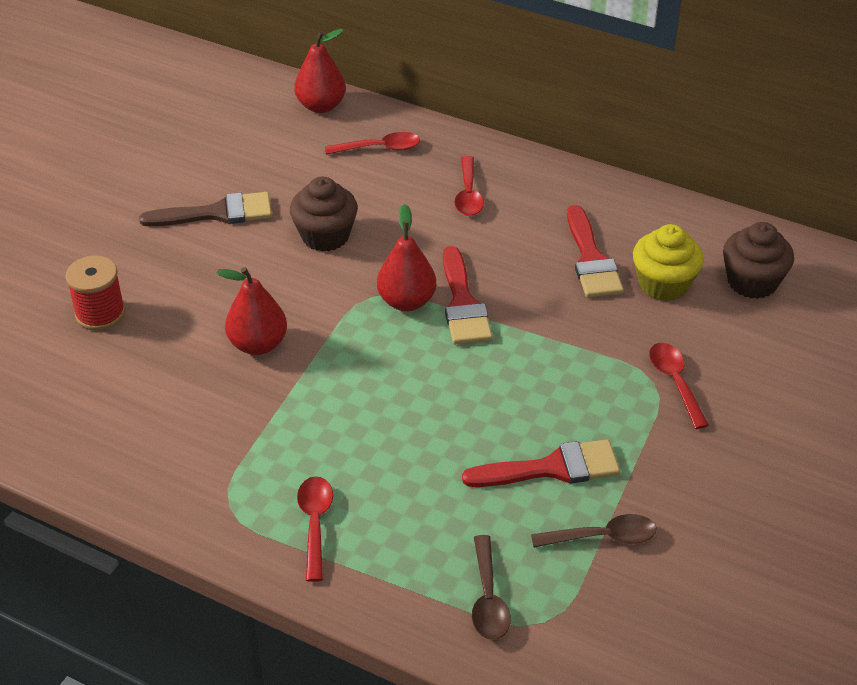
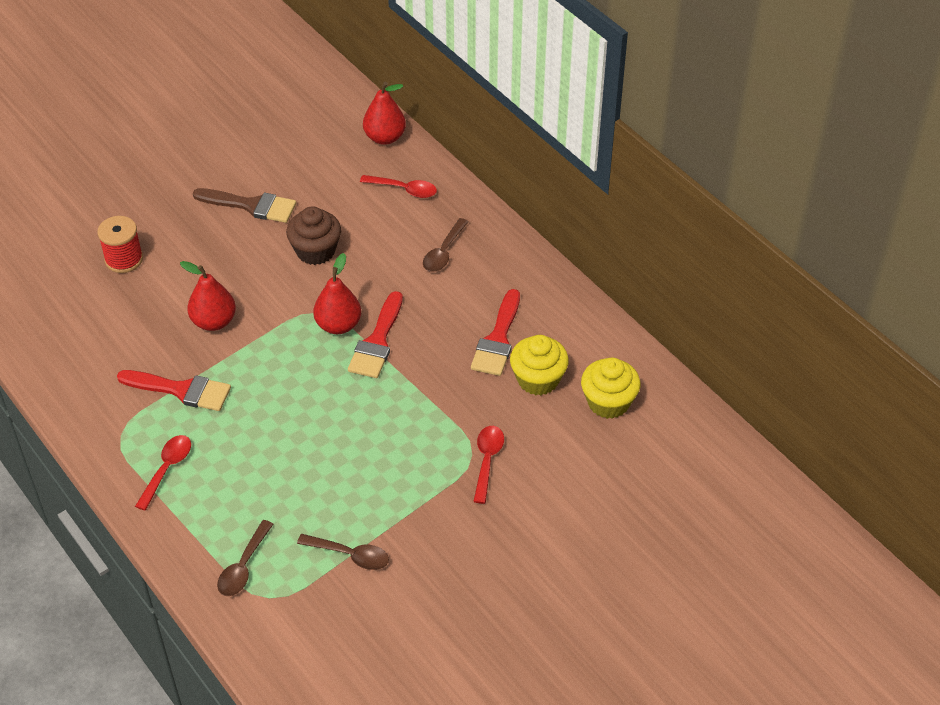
camera: 25 degrees right, 5 degrees up
(468, 195) = (443, 252): red spoon -> brown spoon
(552, 468) = (351, 492): red brush -> red brush (181, 390)
(752, 282) = (608, 402): brown cupcake -> yellow cupcake

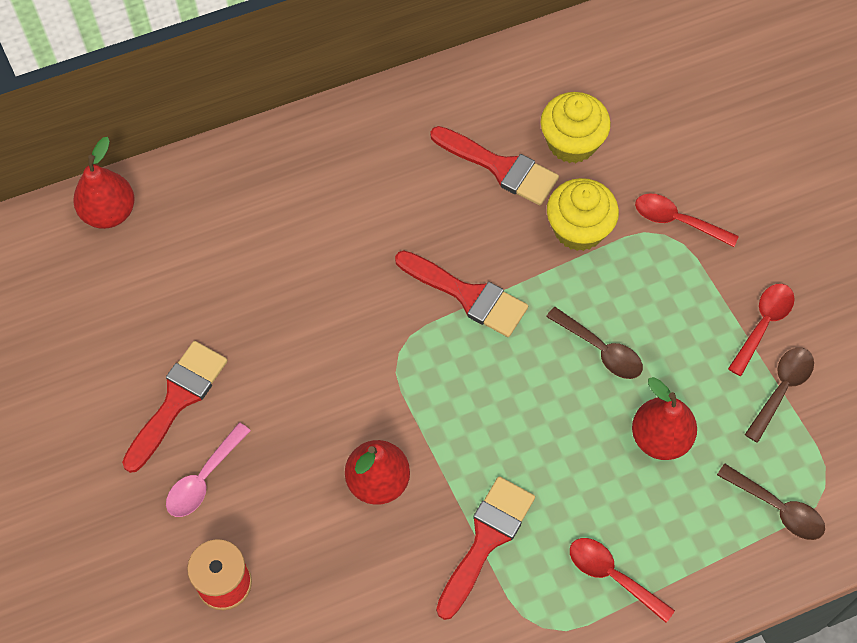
camera: 75 degrees left, 15 degrees up
(196, 232) = (203, 478): none -> pink spoon
(251, 205) = (177, 400): brown brush -> red brush
(315, 251) = (290, 335): brown cupcake -> none
(338, 325) = (428, 334): red pear -> red pear (660, 438)
(404, 190) = (216, 210): red spoon -> red spoon (763, 324)
(443, 252) = (342, 191): brown spoon -> brown spoon (600, 350)
(608, 402) = (622, 84): yellow cupcake -> yellow cupcake (579, 229)

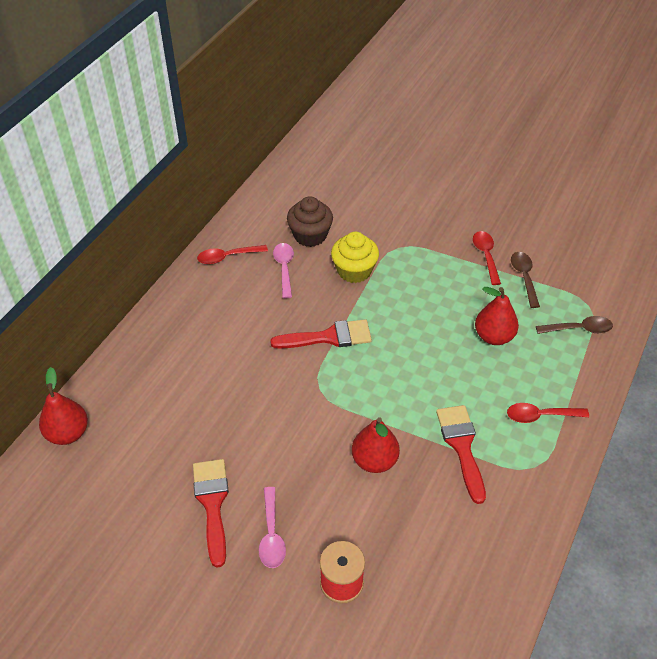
camera: 40 degrees left, 15 degrees down
(500, 167) = (284, 268): red brush -> pink spoon
(572, 142) = (310, 235): yellow cupcake -> brown cupcake
(600, 350) = (423, 317): brown spoon -> none
(677, 221) = (398, 238): red spoon -> red spoon (227, 257)

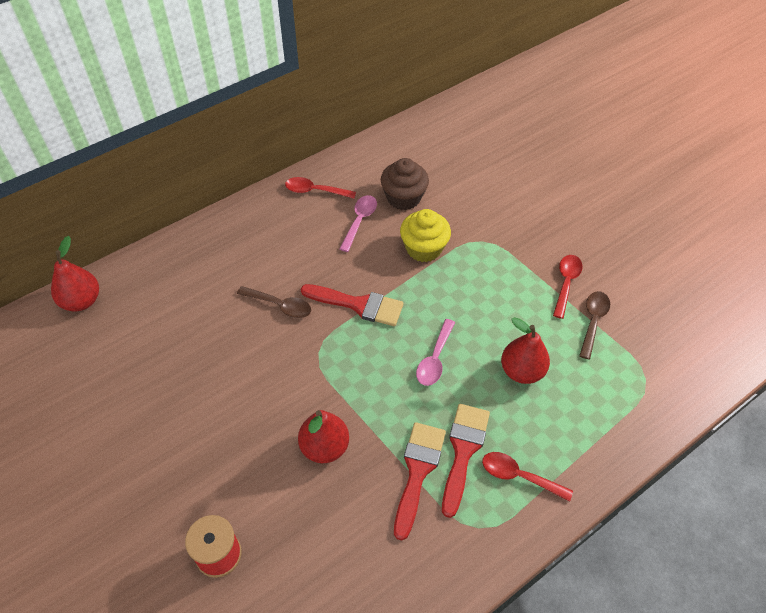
camera: 25 degrees right, 5 degrees up
(212, 504) = (156, 421): red brush -> red brush (463, 451)
(271, 535) = (187, 476): pink spoon -> pink spoon (434, 359)
(579, 329) = (619, 401): brown spoon -> brown spoon (280, 305)

